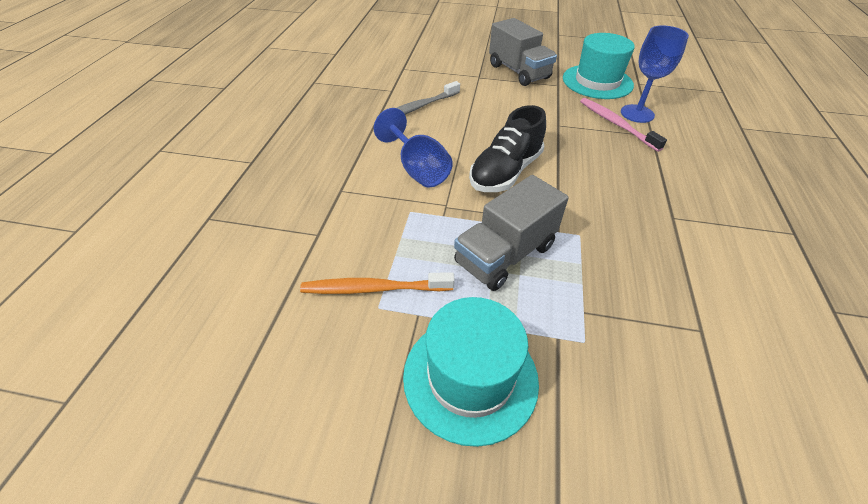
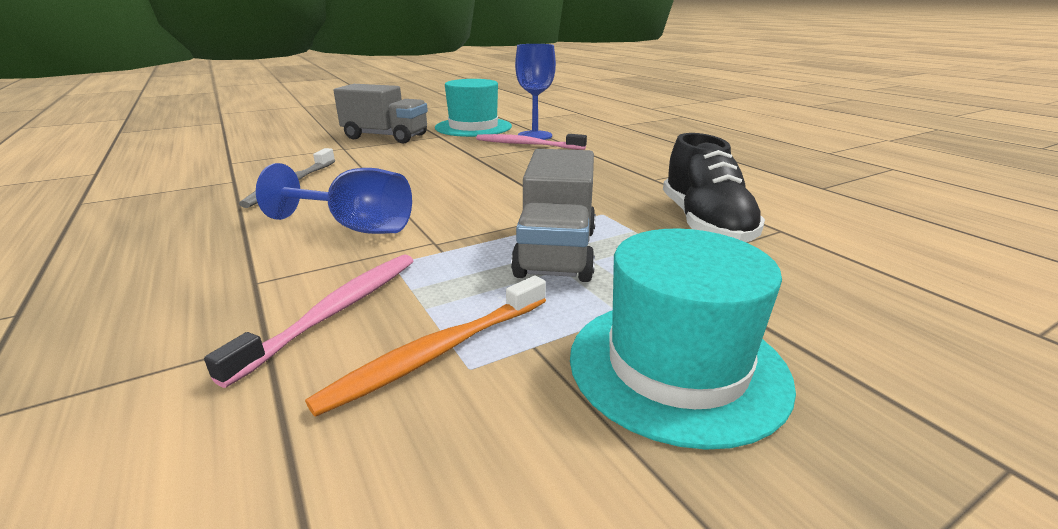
camera: 40 degrees left, 20 degrees down
(356, 233) = (336, 311): none -> pink toothbrush
(505, 172) = (468, 198): black shoe -> black shoe (705, 224)

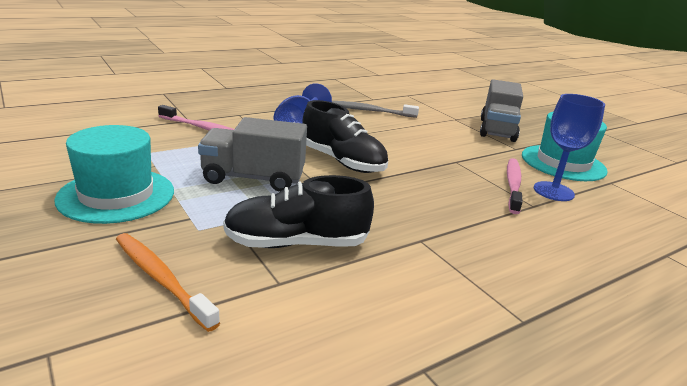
camera: 85 degrees right, 0 degrees up
(438, 352) = (161, 147): orange toothbrush -> orange toothbrush (161, 279)
(486, 202) = (342, 162): none -> black shoe

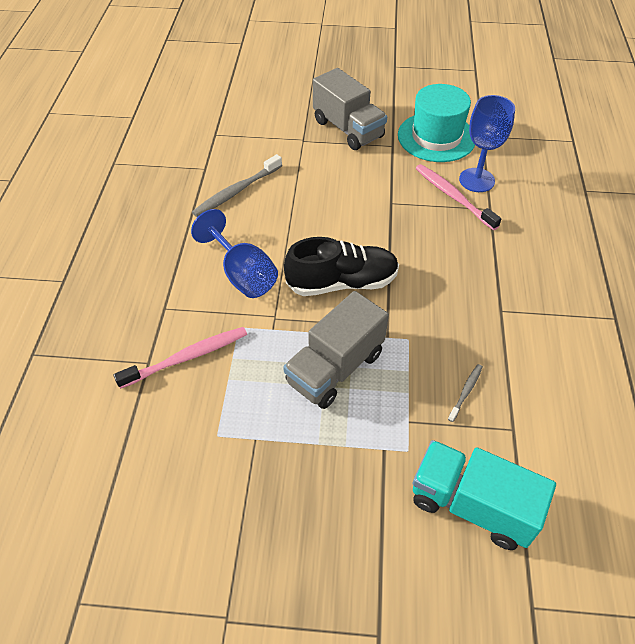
camera: 50 degrees left, 25 degrees up
(116, 195) = (306, 494): turquoise hat -> none
(161, 279) = (472, 505): orange toothbrush -> turquoise truck
(296, 243) = (466, 392): black shoe -> grey toothbrush

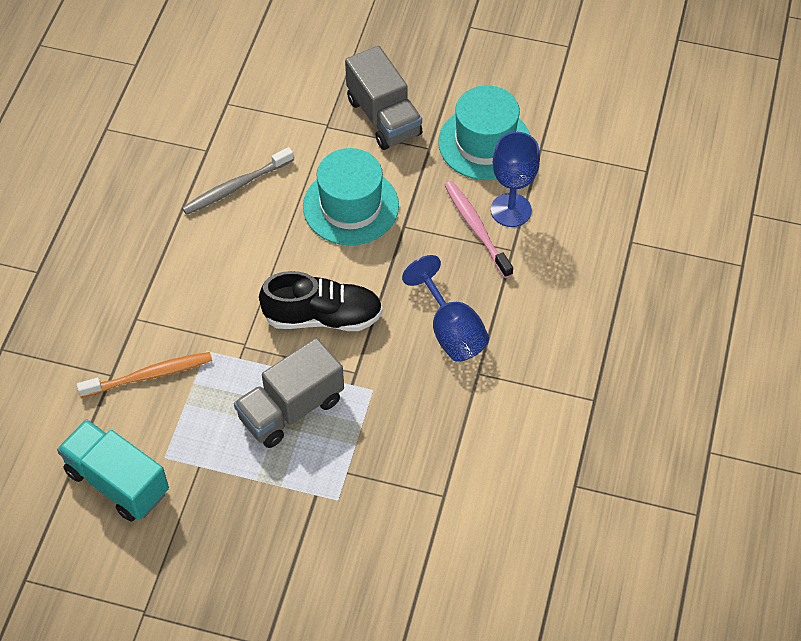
camera: 10 degrees right, 5 degrees up
(187, 357) = (149, 375): pink toothbrush -> orange toothbrush
(242, 274) = (222, 292): blue goblet -> blue goblet (451, 330)
(340, 193) = (351, 206): none -> turquoise hat
(466, 392) = (411, 452): grey toothbrush -> none
(472, 505) = (380, 557): turquoise truck -> turquoise truck (117, 482)

